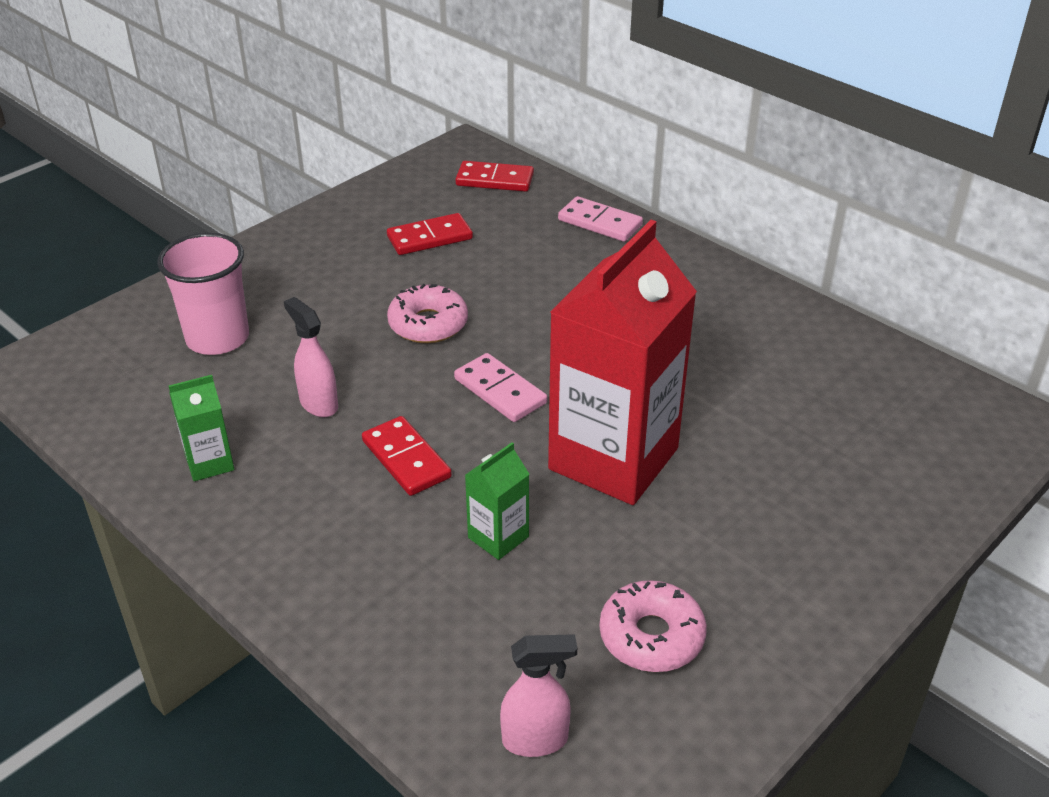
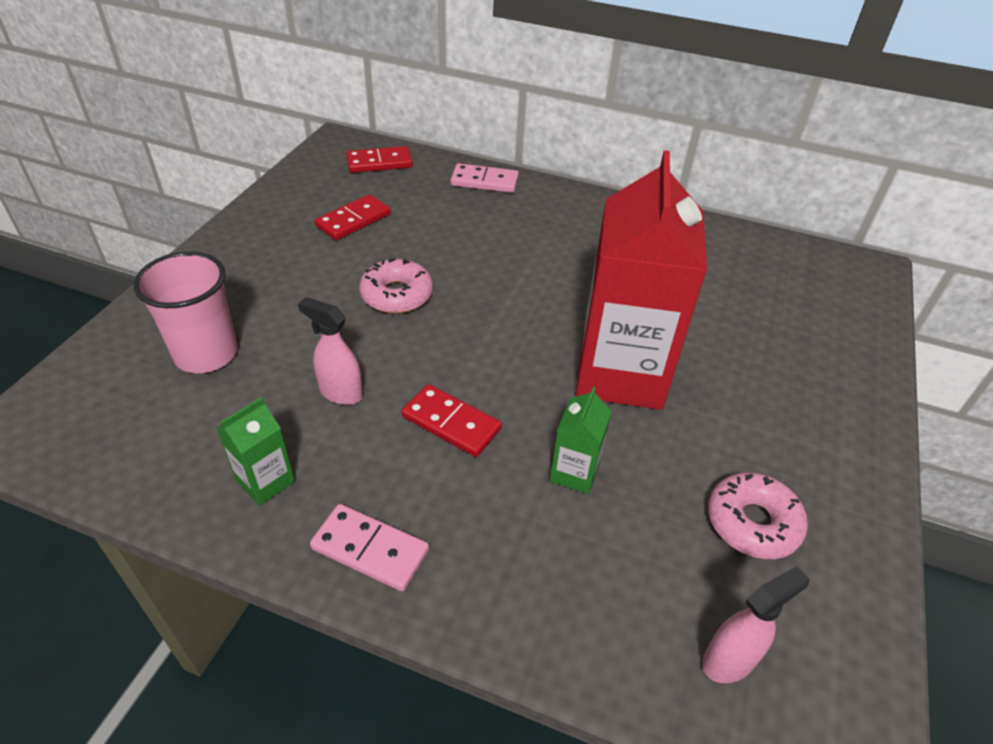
camera: 25 degrees left, 5 degrees up
(500, 391) = (493, 339): pink domino -> pink domino (370, 550)

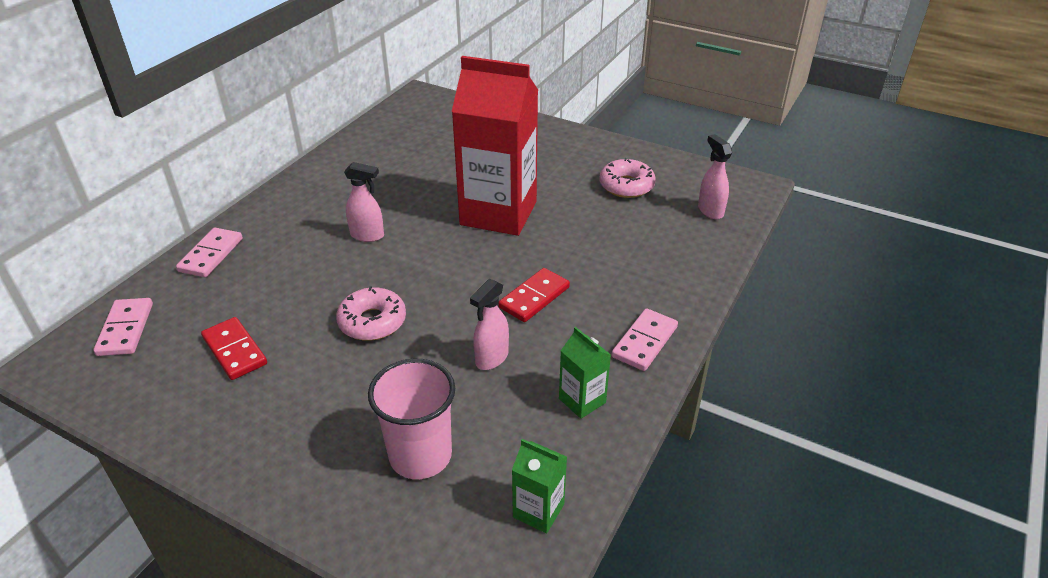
camera: 80 degrees left, 5 degrees down
(379, 163) = (126, 329): red domino -> pink domino
(540, 270) = (367, 235): none -> pink spray bottle
(574, 472) = (585, 245): green carton -> green carton (538, 511)

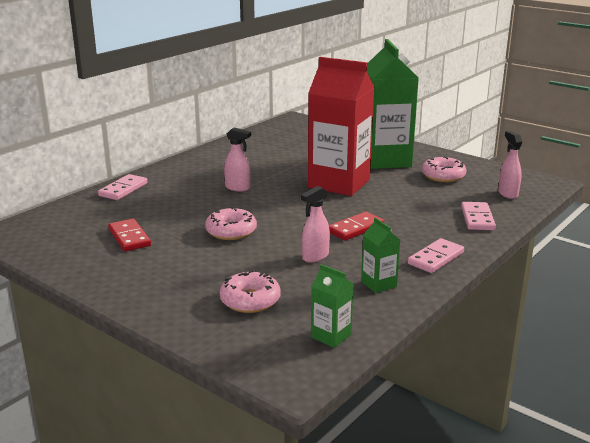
camera: 10 degrees right, 15 degrees down
(126, 329) = (57, 221): pink domino -> pink domino (477, 218)
(420, 455) = (250, 300): pink cup -> pink donut
(549, 163) = (385, 160): none -> green carton

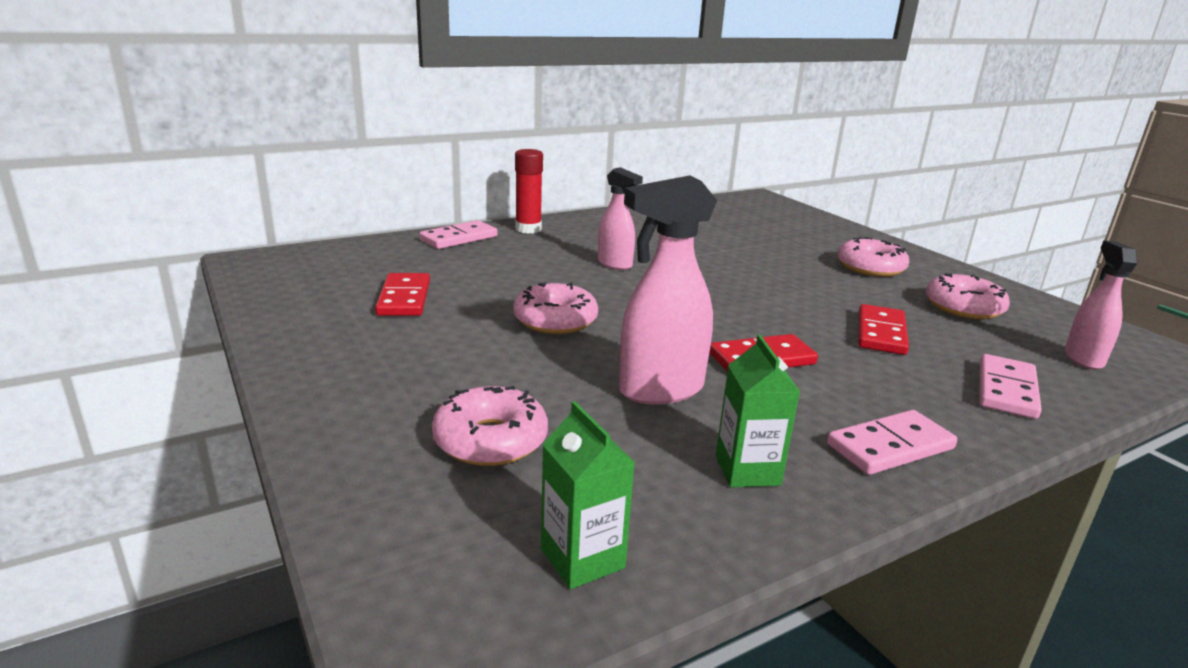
camera: 20 degrees right, 0 degrees up
(163, 173) = (528, 229): none -> red glue stick
(315, 257) = (660, 390): pink spray bottle -> pink spray bottle, size x1.57
(339, 183) = (775, 286): red carton -> none
(385, 160) = (870, 268): green carton -> pink donut
(408, 200) = (881, 333): none -> red domino

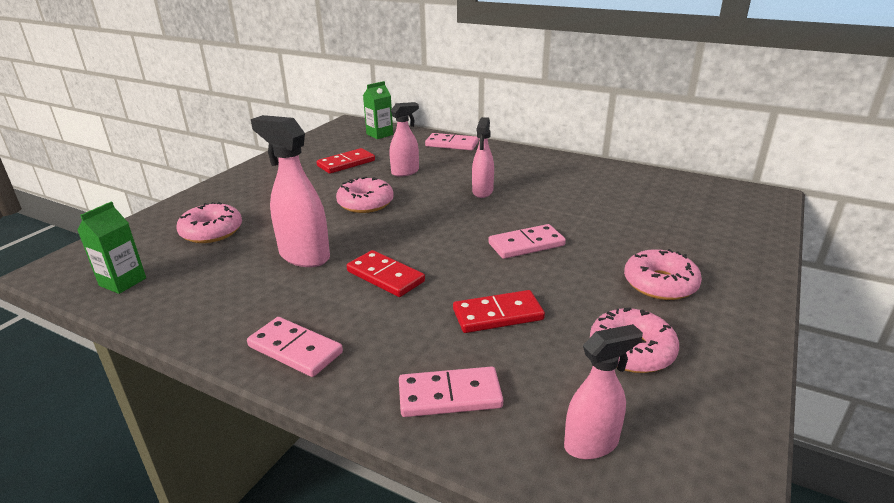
camera: 60 degrees right, 5 degrees up
(498, 278) = (405, 172): none -> pink spray bottle
(528, 229) = (501, 153): red glue stick -> none
(747, 470) = (228, 304): green carton -> green carton (379, 134)
(757, 284) = (526, 244): none -> pink domino

